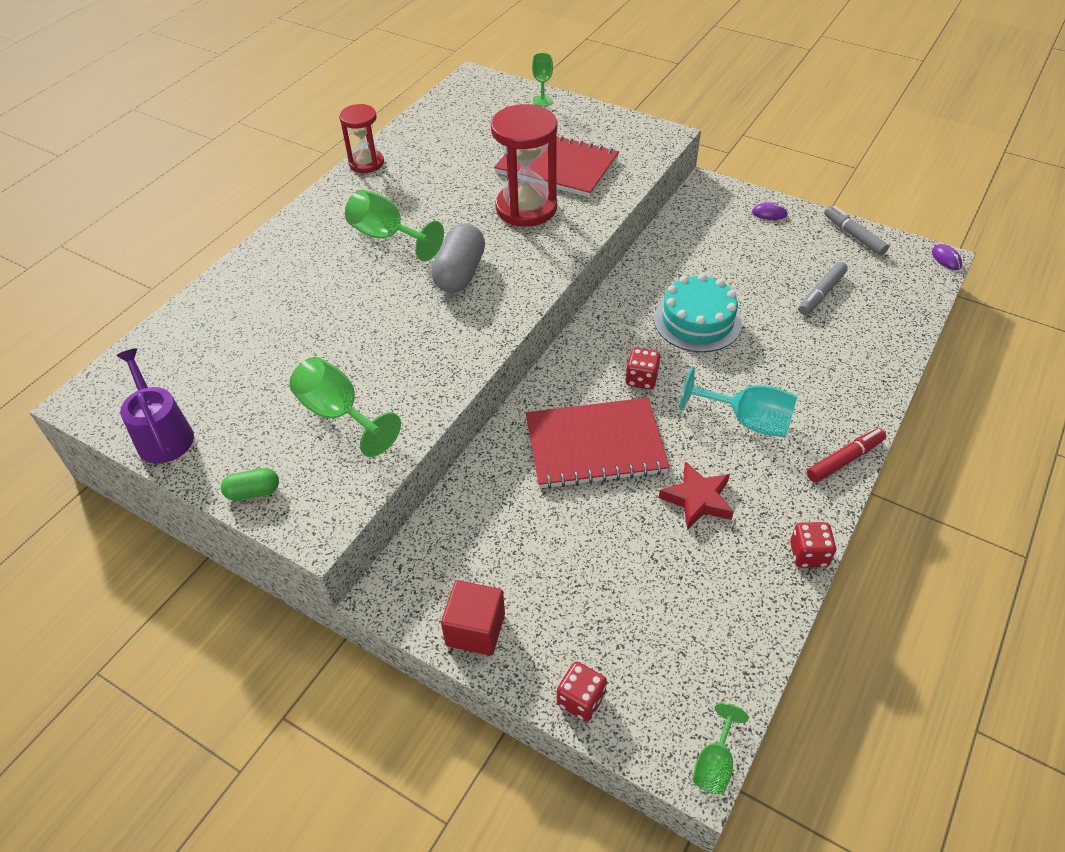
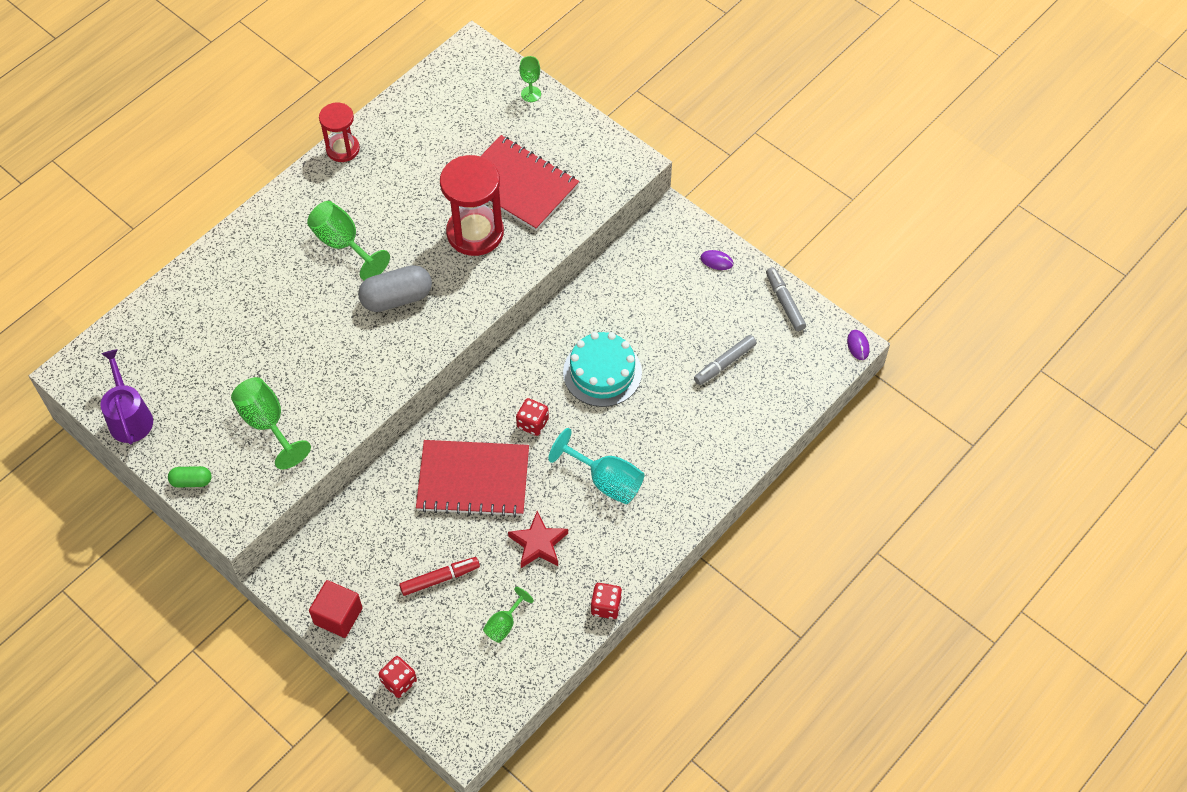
camera: 10 degrees right, 10 degrees up
(460, 273) = (397, 298): grey capsule -> grey capsule turned 45 degrees clockwise
(714, 763) = (476, 743): green goblet -> green goblet (504, 624)
(844, 460) = (670, 532): red marker -> red marker (439, 578)

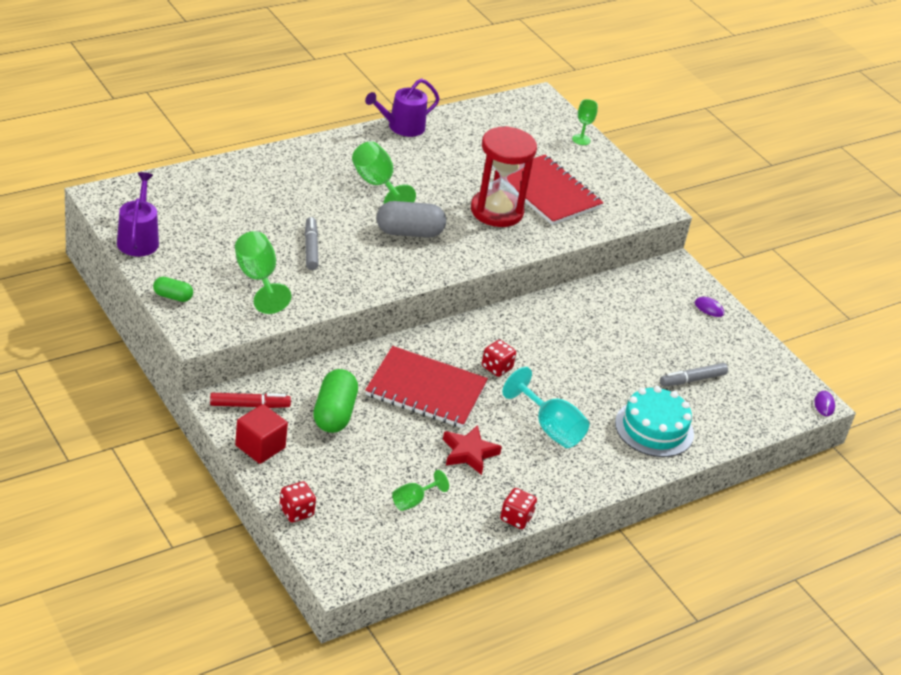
camera: 10 degrees right, 20 degrees down
(343, 149) = (402, 127): red hourglass -> purple watering can
(395, 546) = (334, 414): none -> green capsule
(439, 578) = (366, 449): red marker -> red marker (249, 405)
(602, 372) = (575, 352): turquoise cake -> turquoise cake (654, 428)
(784, 302) = (763, 355): grey marker -> grey marker (311, 248)

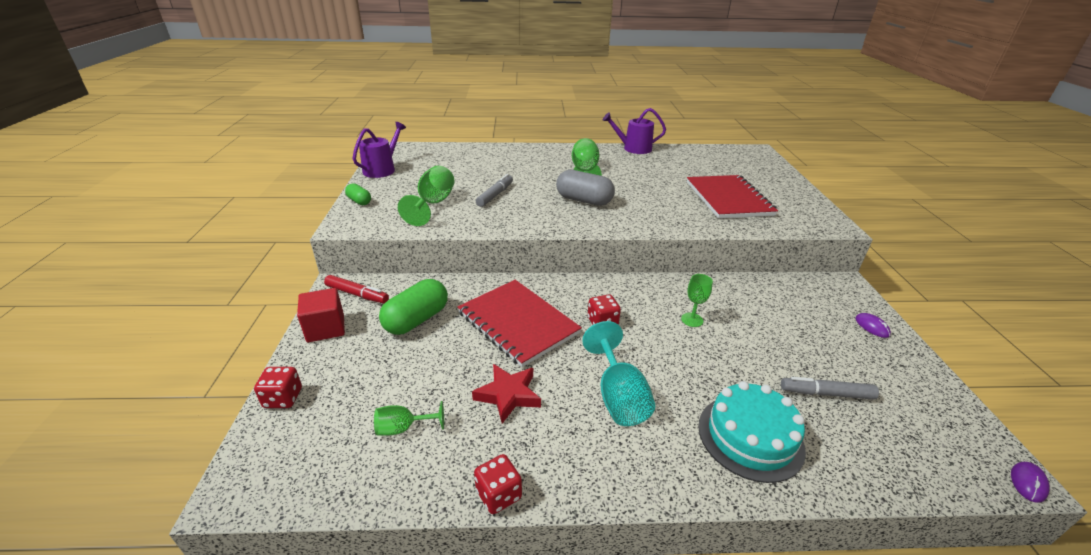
camera: 35 degrees right, 5 degrees down
(496, 211) = (672, 201): red hourglass -> none
(581, 139) = (780, 175): green goblet -> green goblet (692, 320)

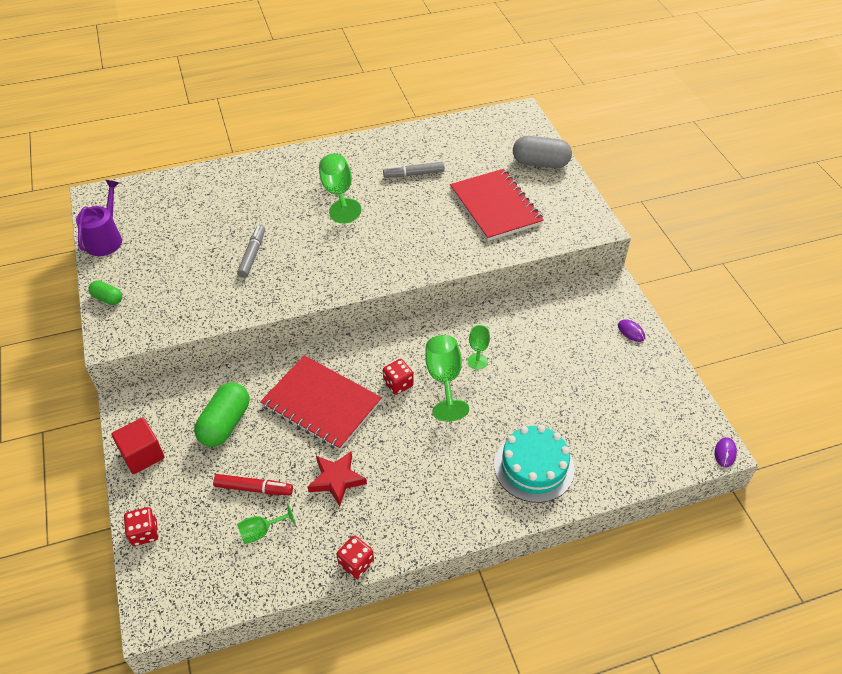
camera: 15 degrees left, 15 degrees up
(357, 294) = (152, 408): red marker -> red marker (253, 488)
(433, 204) = (191, 284): green goblet -> green goblet (444, 379)
(584, 200) = (349, 243): grey capsule -> grey capsule (540, 163)
(618, 396) = (427, 457): turquoise goblet -> none
(633, 148) = (384, 138): purple watering can -> none
(826, 393) = (591, 412): grey marker -> grey marker (414, 174)

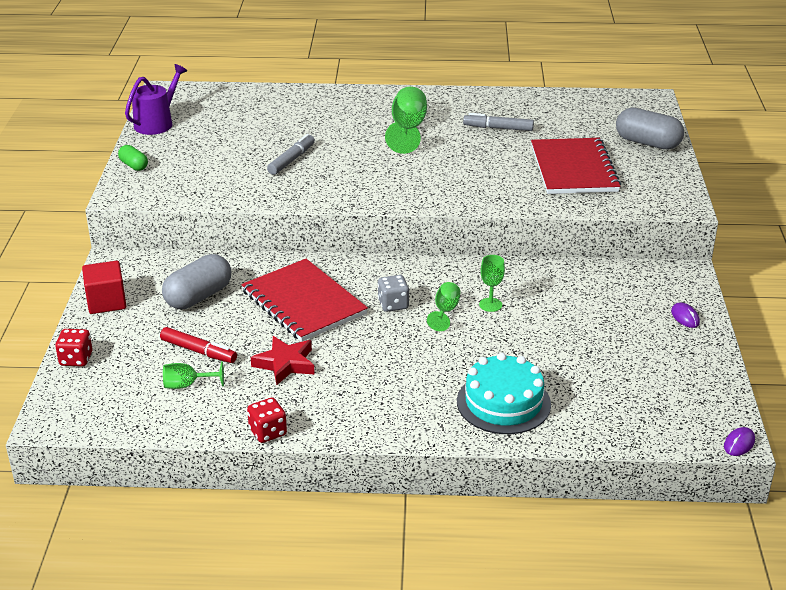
camera: 20 degrees right, 15 degrees down
(225, 424) = (198, 297): green capsule -> grey capsule
(398, 384) = (393, 304): red dice -> grey dice
(444, 379) = (445, 311): green goblet -> green goblet, size x0.58

